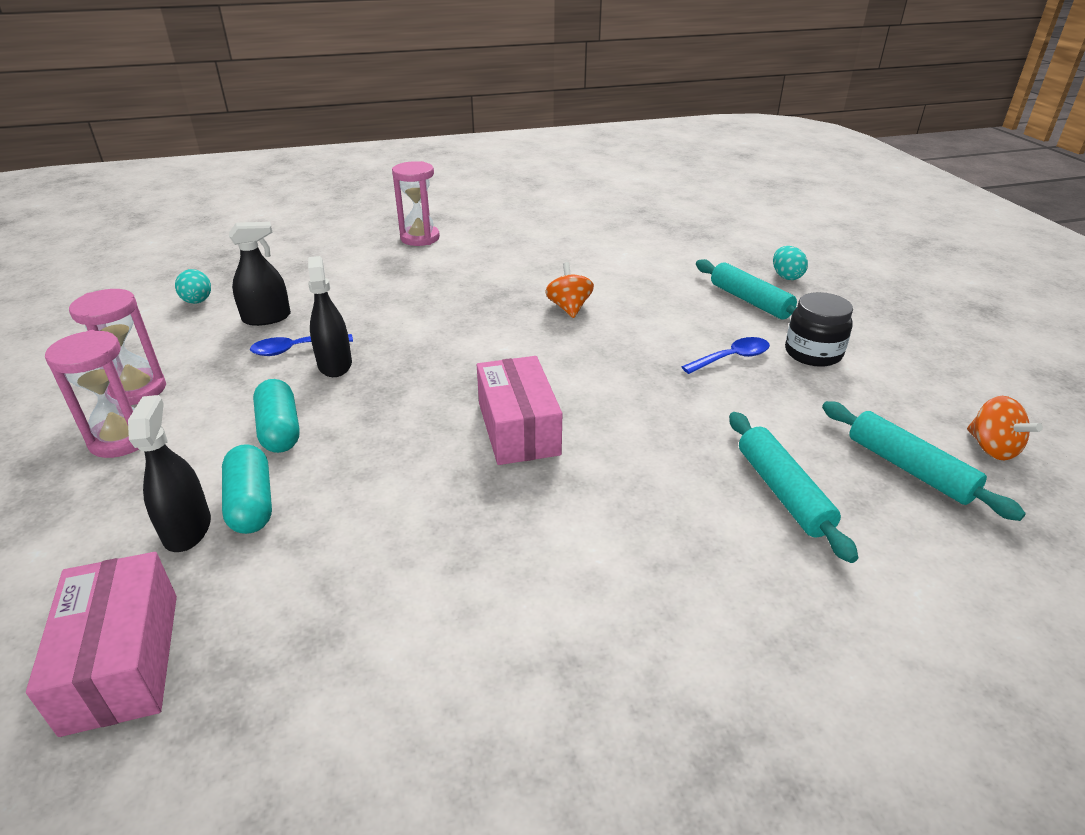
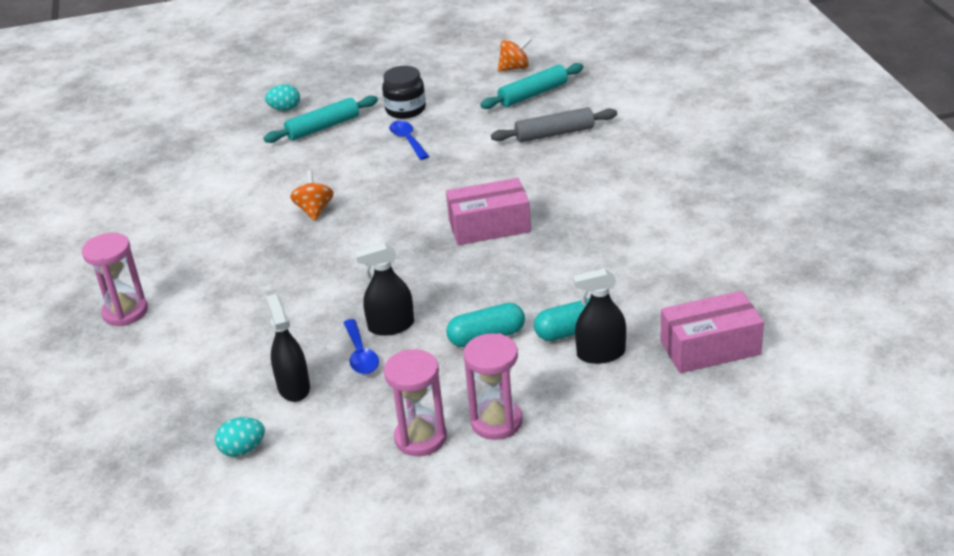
camera: 85 degrees left, 0 degrees up
(569, 308) = (314, 210): orange spinning top -> orange spinning top turned 90 degrees clockwise
(782, 492) = (554, 134): turquoise rolling pin -> grey rolling pin

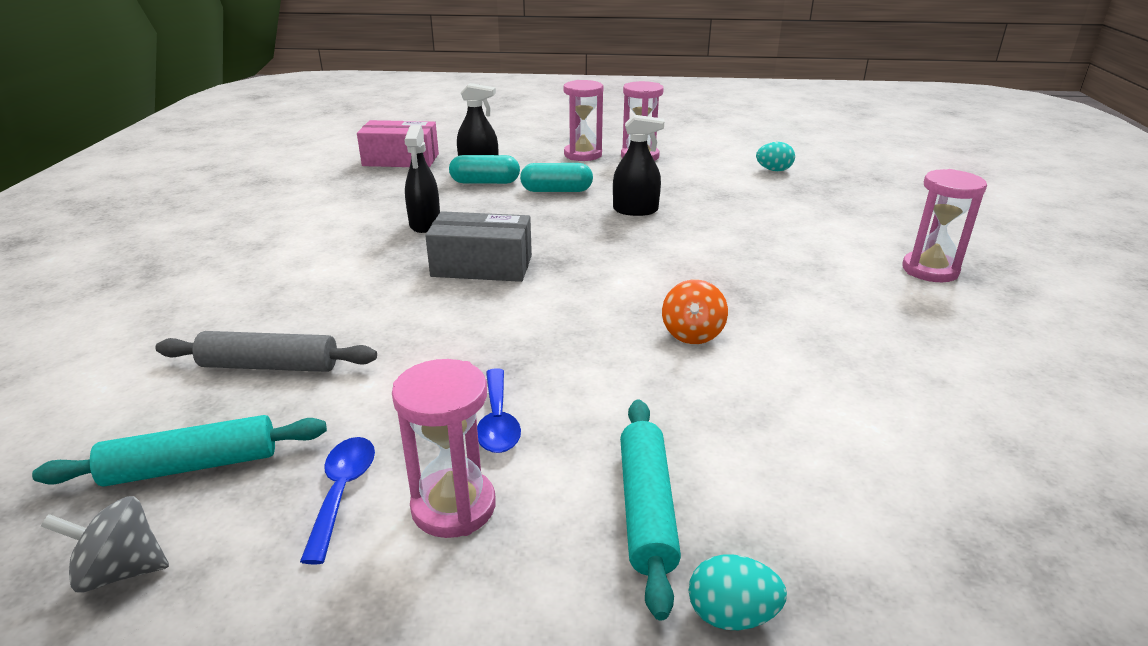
camera: 165 degrees left, 5 degrees down
(293, 387) = (732, 191): black spray bottle -> black spray bottle (425, 224)
(323, 127) = (646, 509): turquoise rolling pin -> turquoise rolling pin turned 75 degrees counterclockwise
(360, 355) = (670, 199): blue spoon -> blue spoon (342, 492)
(405, 110) = (453, 507): black jar -> pink hourglass
(489, 226) = (482, 266): pink box -> grey box
(515, 68) = (121, 571): orange spinning top -> grey spinning top

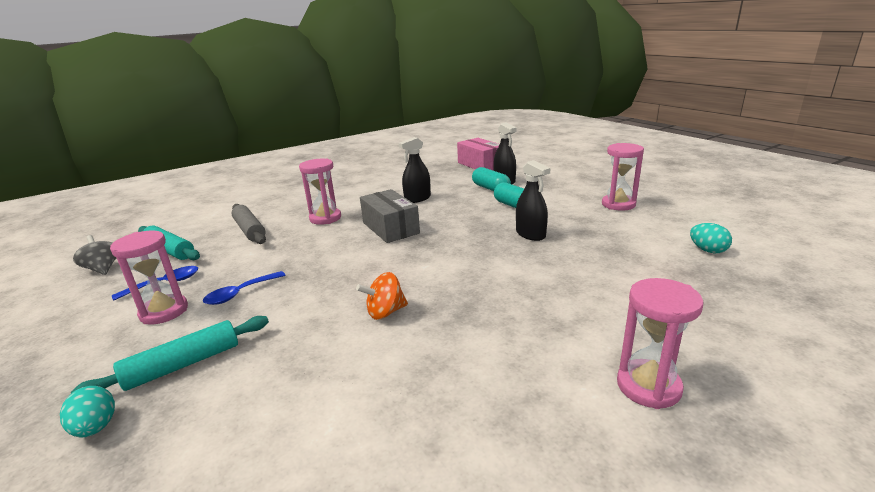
camera: 55 degrees right, 5 degrees down
(583, 155) = (582, 191): pink hourglass -> pink hourglass (325, 218)

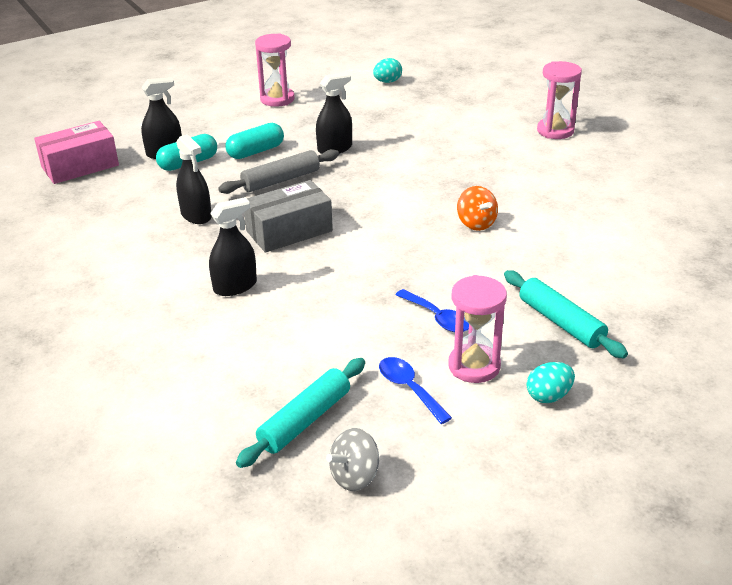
camera: 90 degrees left, 10 degrees up
(96, 427) = (641, 345): turquoise egg -> turquoise egg (548, 396)
(250, 230) = (253, 352): grey rolling pin -> grey rolling pin (281, 180)
(325, 218) = (235, 286): pink hourglass -> black spray bottle

